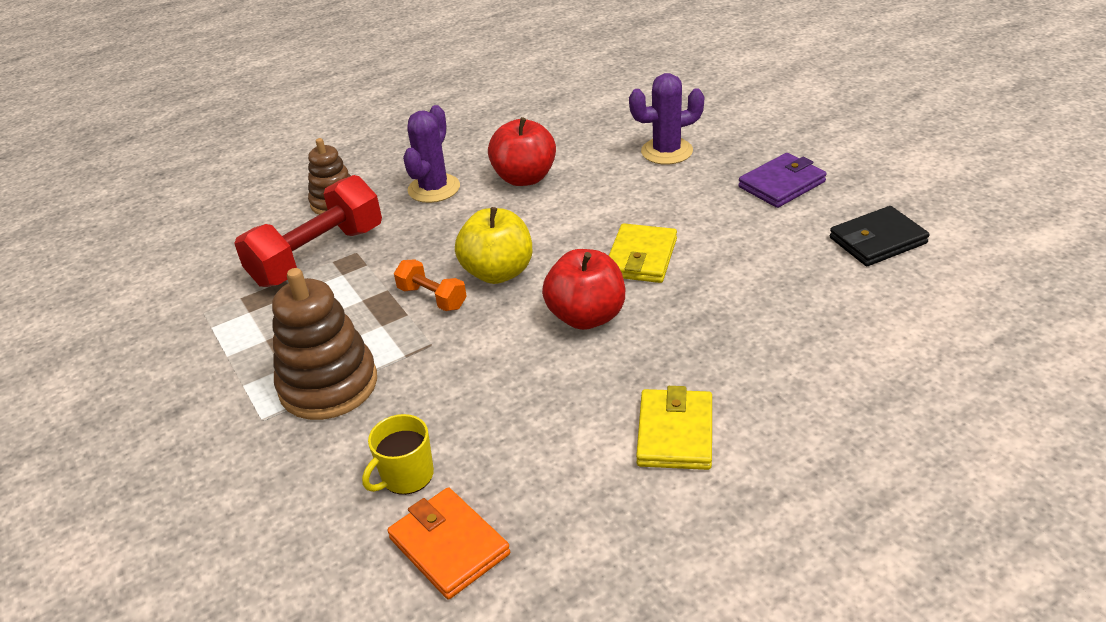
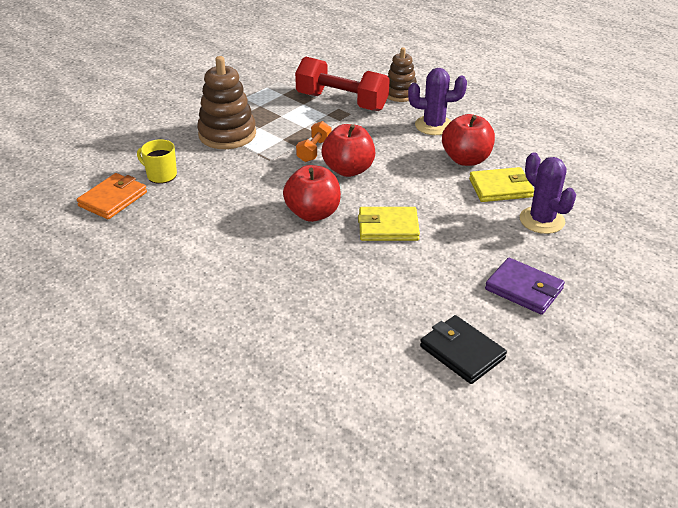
camera: 70 degrees right, 0 degrees up
(498, 272) = (348, 170): yellow apple -> red apple
(675, 433) = (208, 266): yellow wallet -> yellow wallet (500, 188)

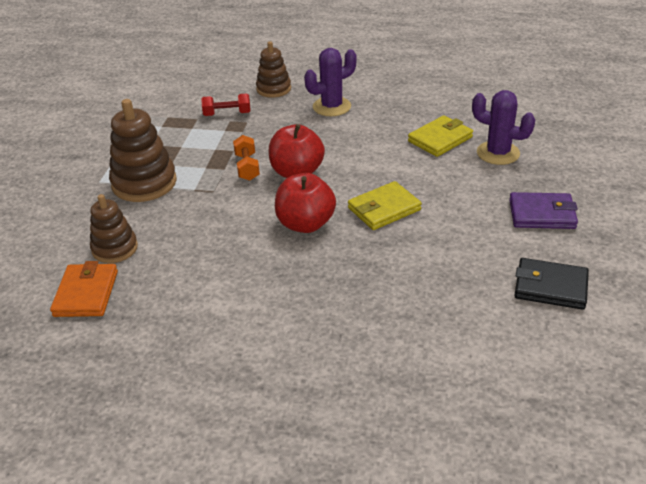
camera: 30 degrees left, 0 degrees up
(161, 175) = (115, 248): yellow mug -> brown stacking toy
(342, 102) = (227, 114): red dumbbell -> red dumbbell, size x0.50
(466, 159) = (388, 126): red apple -> none

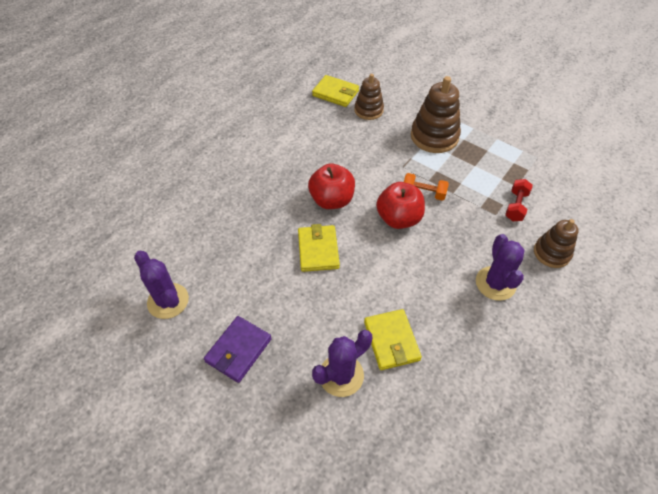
camera: 115 degrees right, 15 degrees up
(86, 293) = (335, 93): orange wallet -> yellow wallet
(550, 287) = (168, 301): black wallet -> purple cactus

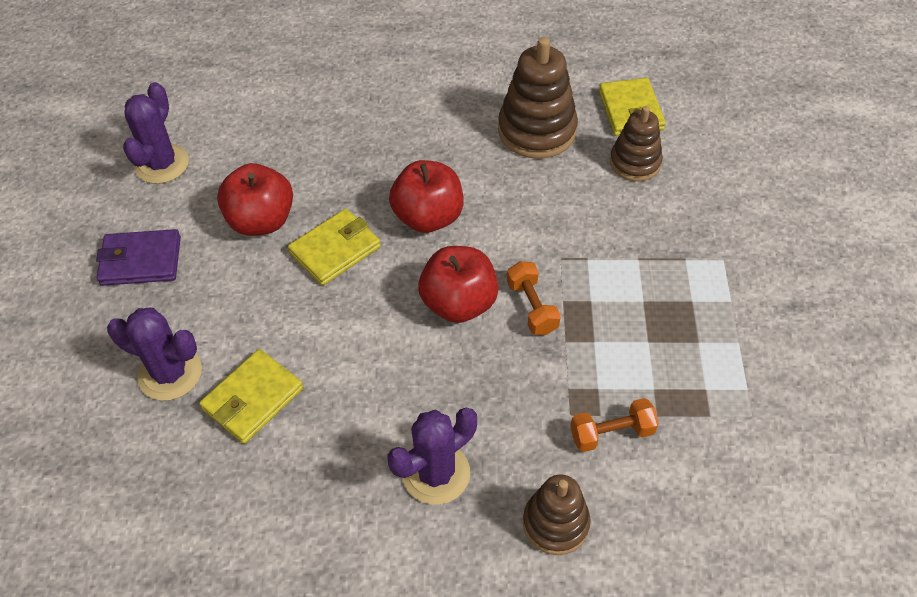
camera: 55 degrees right, 0 degrees up
(265, 273) = (261, 221): none -> red apple
(434, 136) = (660, 263): brown stacking toy -> brown stacking toy (537, 131)
(516, 206) = (611, 433): red dumbbell -> orange dumbbell

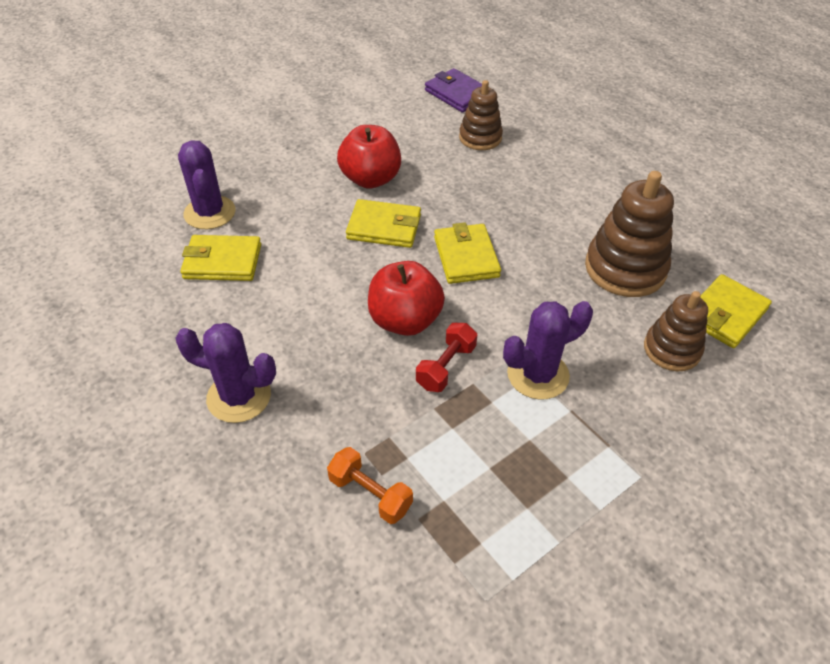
camera: 50 degrees right, 5 degrees down
(141, 261) = (284, 149): purple wallet -> purple wallet (457, 94)
(162, 164) = (368, 111): purple cactus -> purple cactus (538, 375)
(428, 217) = (466, 257): red apple -> yellow wallet
(532, 307) = (446, 367): orange dumbbell -> red dumbbell
(555, 523) = (250, 503): brown stacking toy -> brown stacking toy (480, 138)

